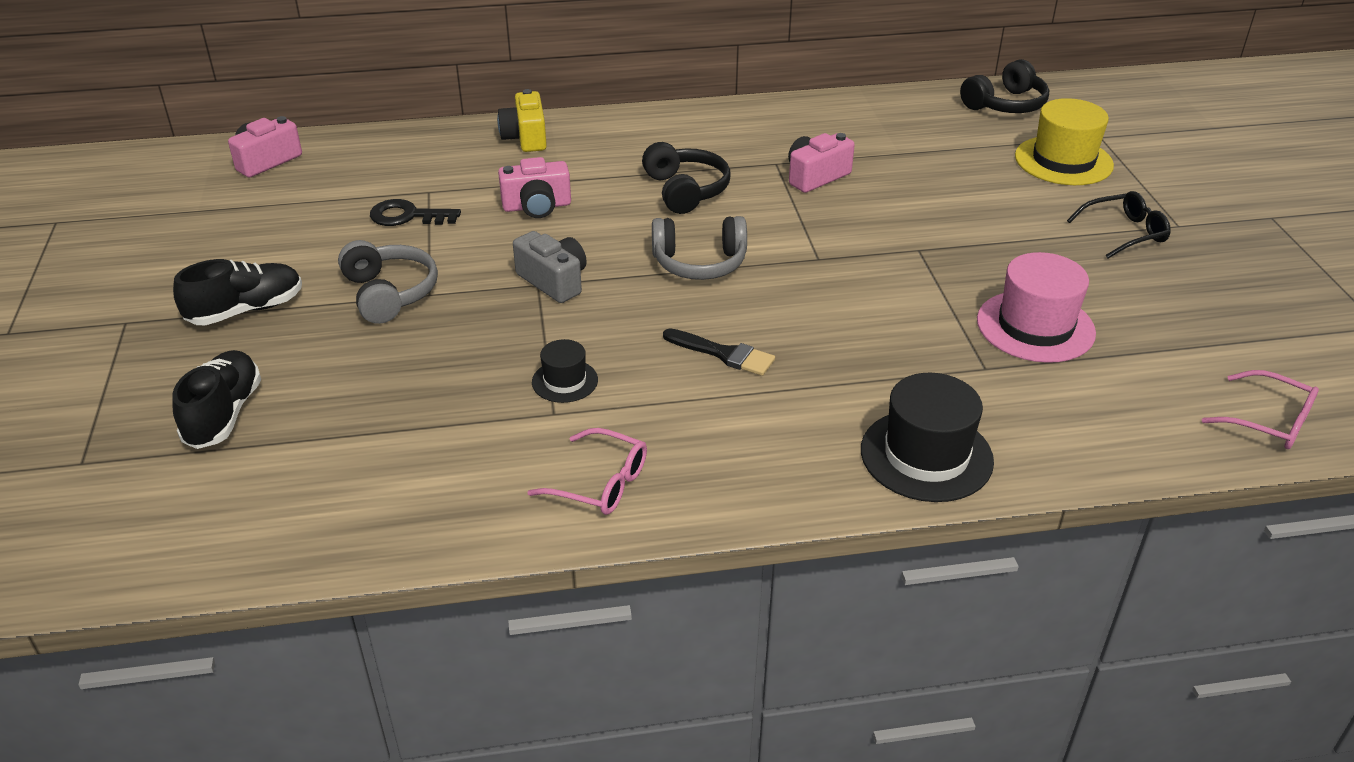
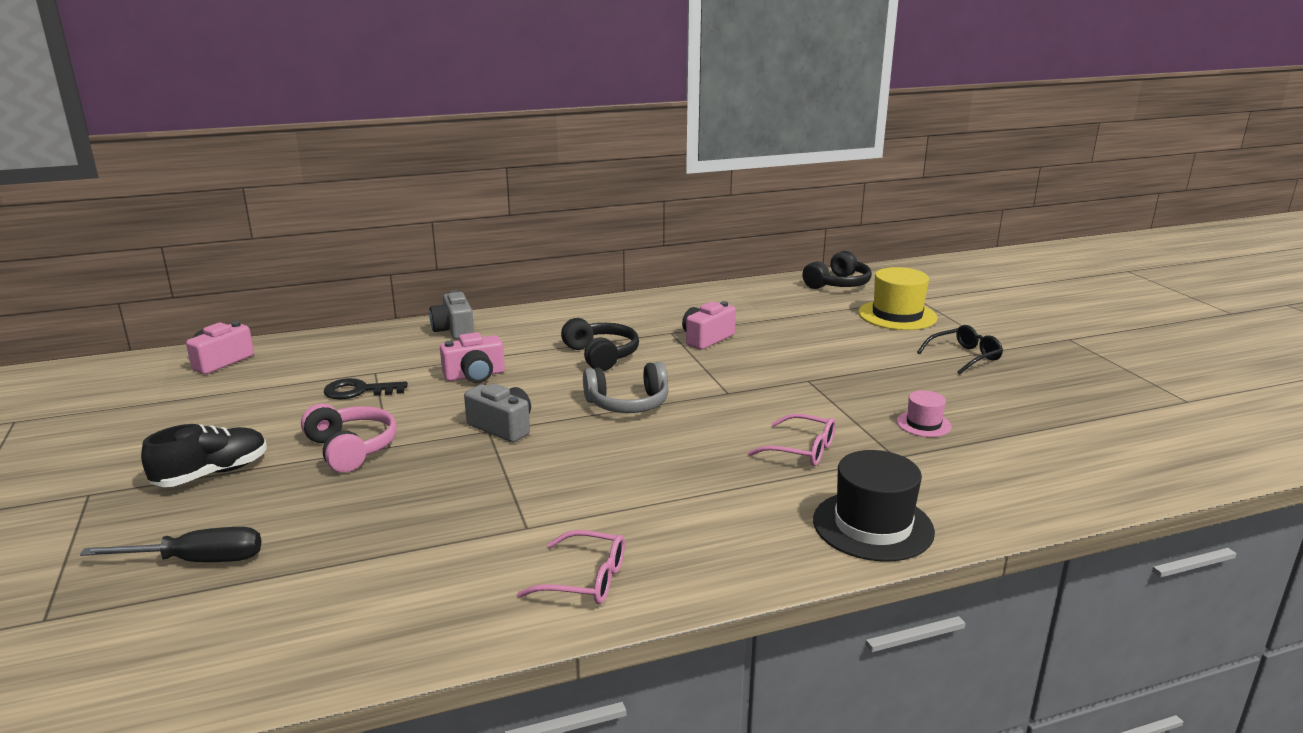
camera: 10 degrees left, 15 degrees down
(224, 414) = (197, 561): black shoe -> black screwdriver
(389, 293) = (351, 449): grey headphones -> pink headphones
(525, 138) = (454, 330): yellow camera -> grey camera
(565, 381) = (531, 501): black hat -> none
(723, 354) = (669, 467): black brush -> none
(1035, 326) = (923, 424): pink hat -> pink hat, size x0.54
(1269, 421) = (1139, 472): pink glasses -> pink glasses (801, 450)

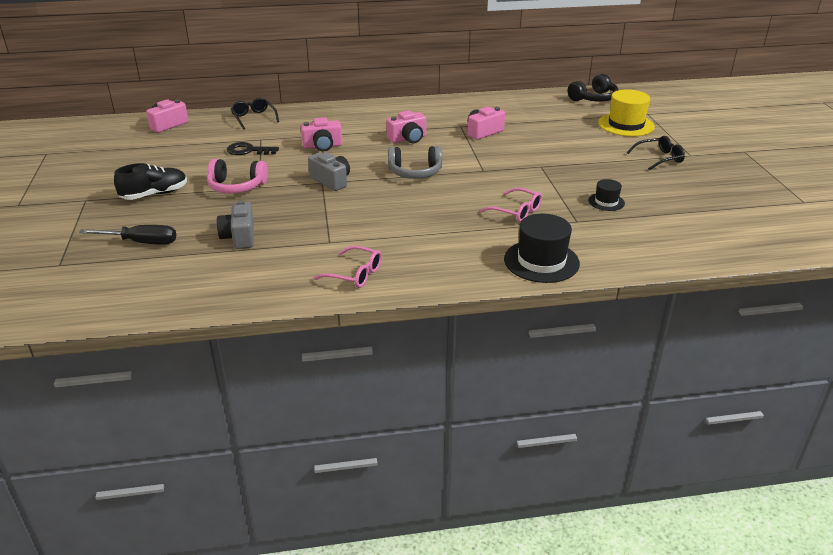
camera: 10 degrees right, 10 degrees up
(351, 449) = (237, 186): pink headphones -> pink headphones turned 120 degrees clockwise
(358, 342) = (254, 118): none -> black glasses
(454, 330) = (317, 114): grey camera -> grey camera (239, 237)
(601, 355) = (408, 139): black headphones -> pink camera
(923, 424) = (606, 202): pink hat -> black hat

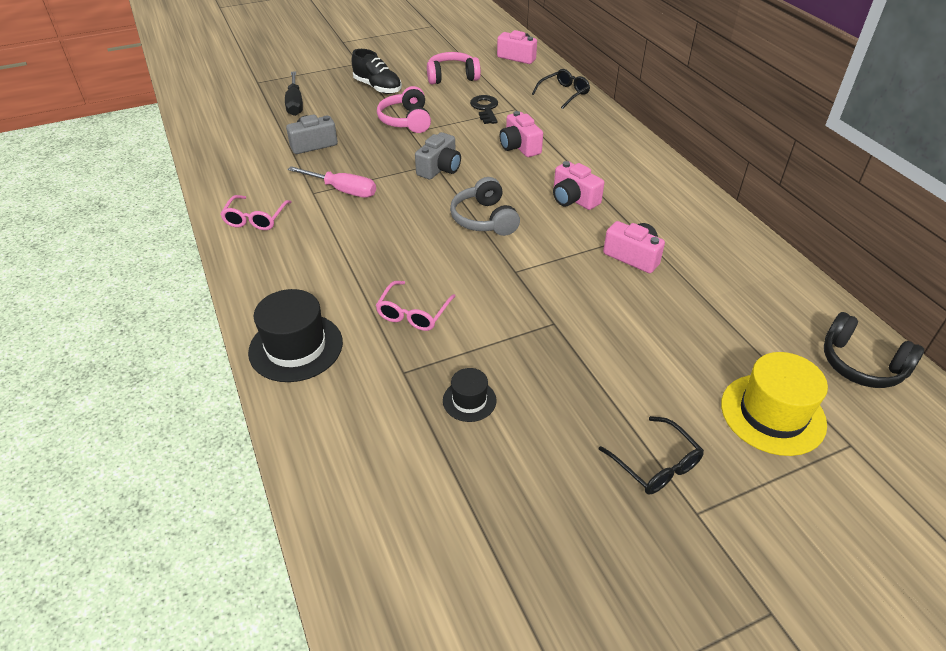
camera: 75 degrees right, 10 degrees up
(173, 157) = (452, 77): none -> pink headphones
(335, 227) = (342, 190): none -> pink screwdriver

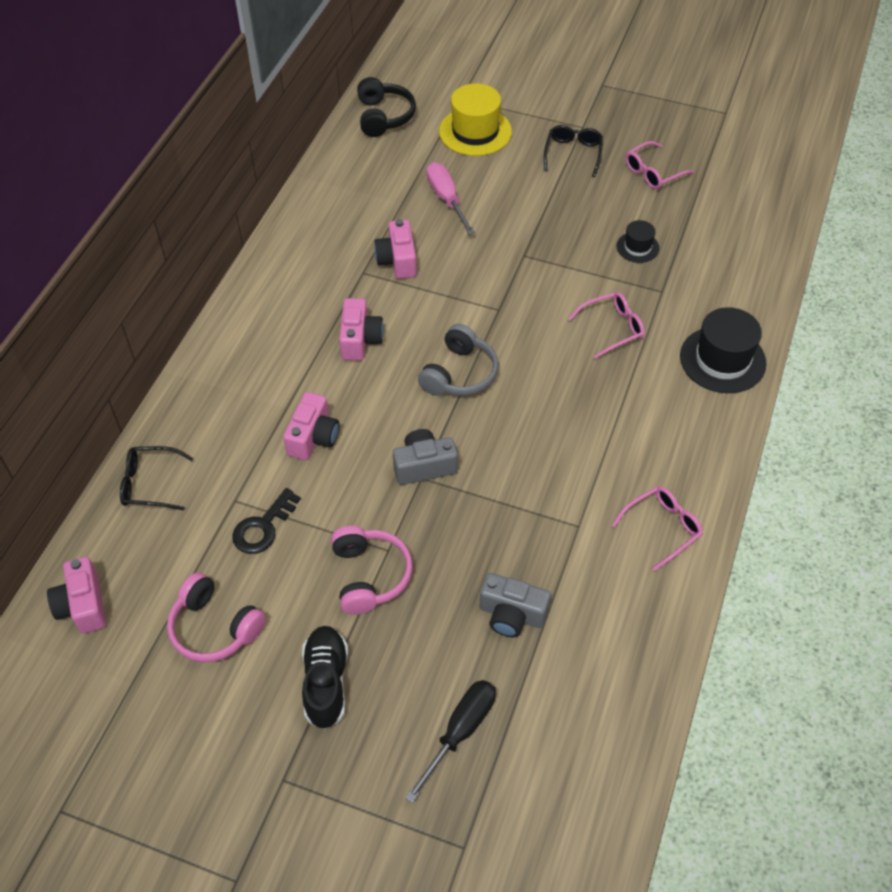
camera: 135 degrees left, 10 degrees up
(342, 190) = (547, 507): pink screwdriver -> pink screwdriver (446, 199)
(406, 121) = (369, 576): pink headphones -> pink headphones turned 45 degrees counterclockwise
(551, 508) = (653, 172): none -> pink glasses

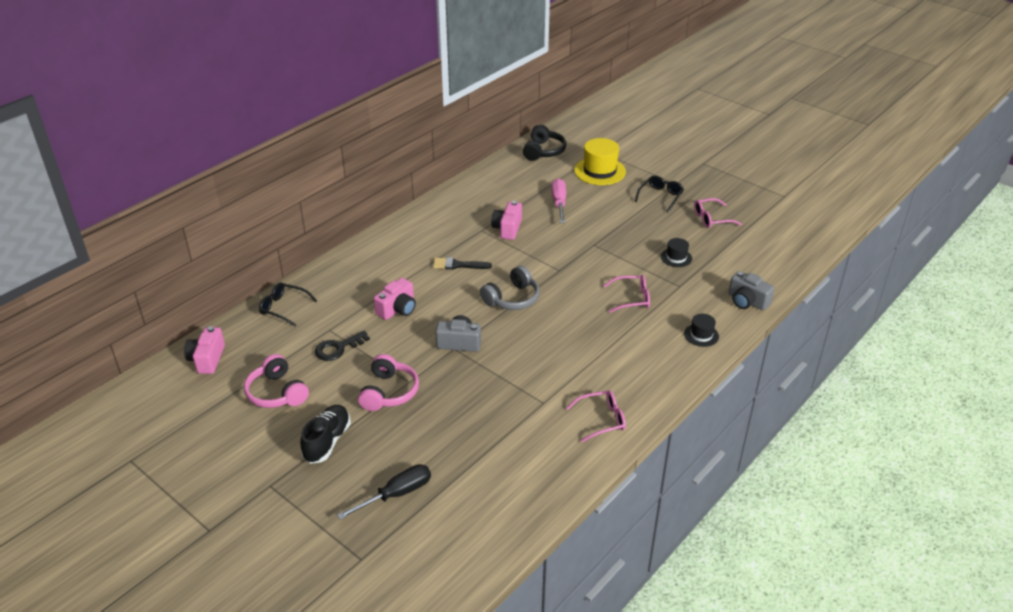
camera: 20 degrees right, 15 degrees down
(360, 340) = (458, 265): pink camera -> black brush
(512, 614) = (469, 439): grey camera -> grey camera (747, 301)
(722, 360) = (701, 335): black hat -> black hat, size x0.54

